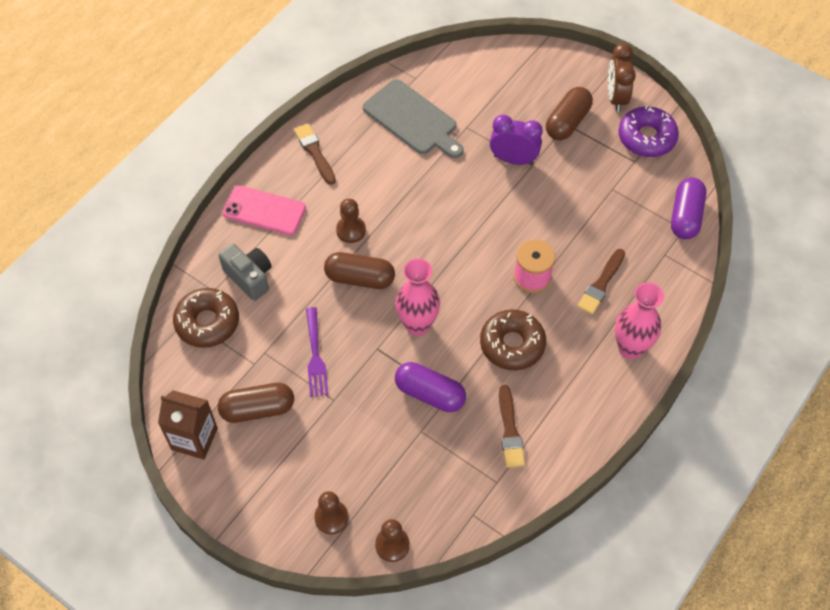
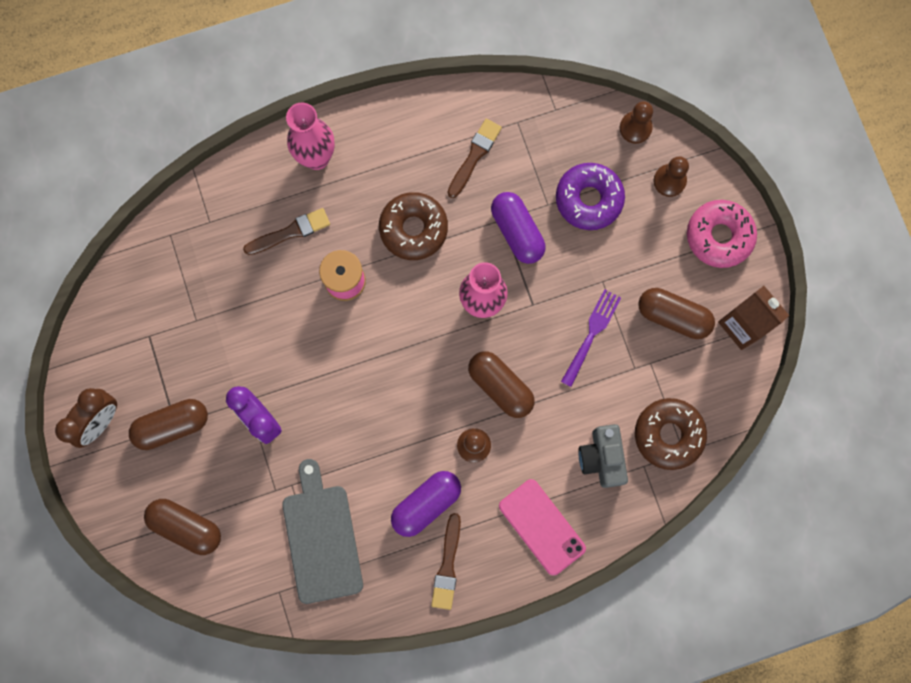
camera: 145 degrees left, 20 degrees up
(258, 498) = (719, 236): none -> pink donut
(506, 77) = (186, 526): none -> brown capsule
(646, 138) = (113, 353): purple donut -> purple donut (588, 199)
(685, 216) = (156, 246): purple capsule -> purple capsule (426, 503)

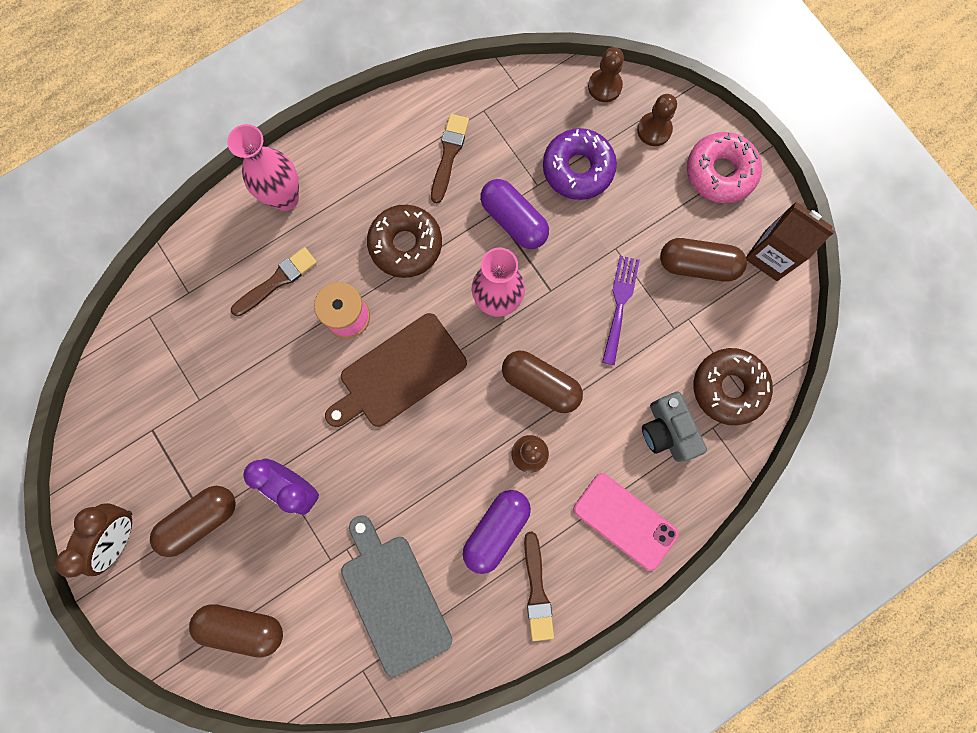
camera: 15 degrees left, 0 degrees up
(377, 343) = (399, 373): none -> brown cutting board

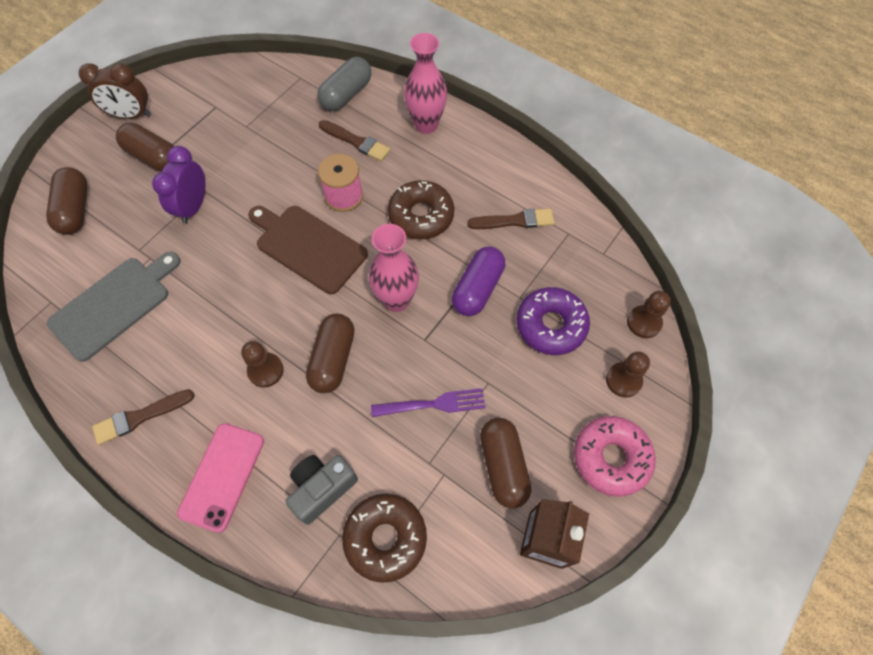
camera: 70 degrees right, 15 degrees down
(200, 271) = (346, 94): none -> grey capsule
(496, 530) = (189, 365): purple capsule -> none

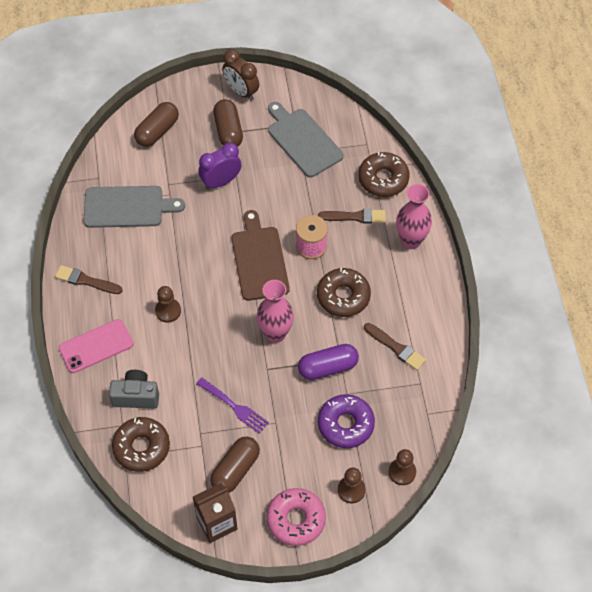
camera: 45 degrees right, 5 degrees down
(238, 115) = (303, 140): none -> grey cutting board
(333, 359) = (208, 336): brown capsule -> none
(346, 94) = (383, 179): grey capsule -> brown donut
(356, 142) = (355, 217): brown brush -> brown brush turned 75 degrees counterclockwise

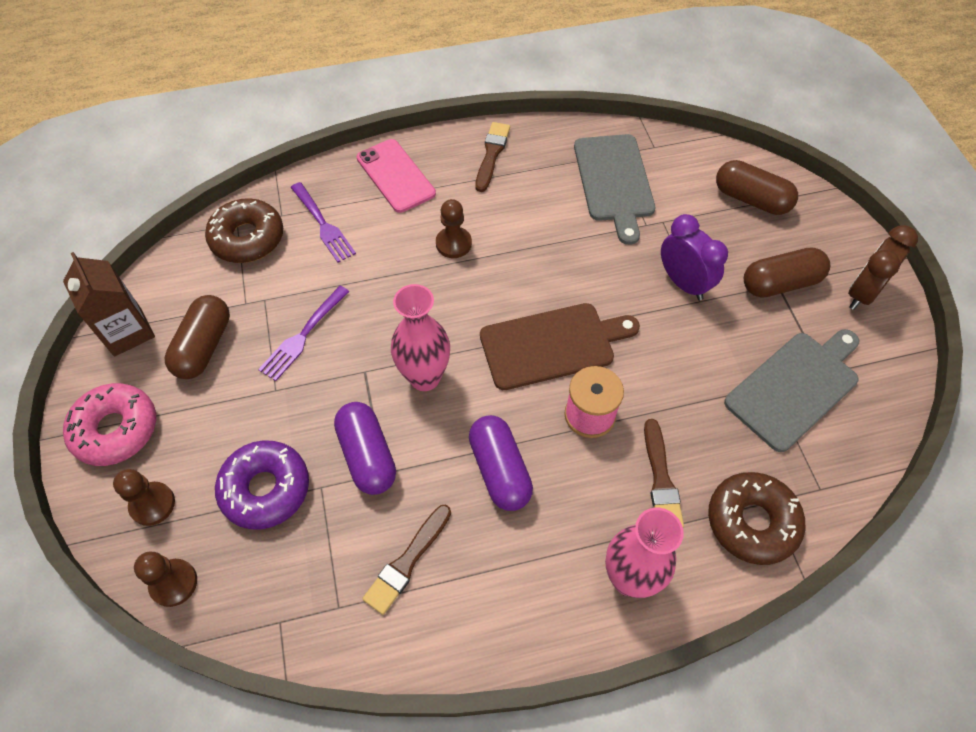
camera: 85 degrees right, 0 degrees up
(136, 396) = (322, 224): grey camera -> purple fork
(235, 470) = (204, 346): brown capsule -> brown capsule turned 75 degrees clockwise
(343, 296) = (500, 470): brown donut -> purple capsule

